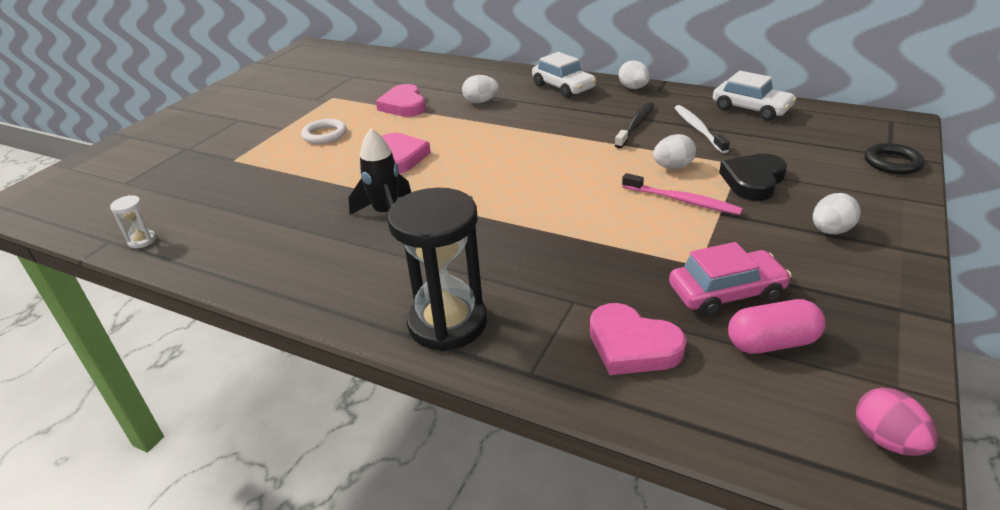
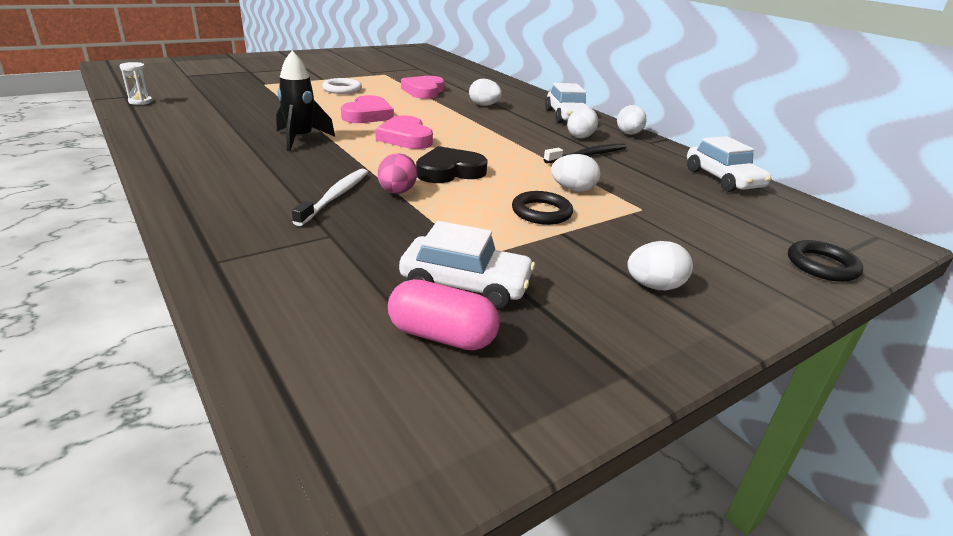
camera: 25 degrees right, 5 degrees down
(447, 323) = (220, 209): black hourglass -> none
(603, 106) = (580, 136): none -> white egg
(632, 345) = (320, 281): pink heart -> pink heart (405, 138)
(682, 200) = (541, 212): pink toothbrush -> black ring
(698, 129) = (643, 175): white toothbrush -> white toothbrush (335, 196)
(726, 293) = (465, 284): pink car -> white car
(753, 181) = (635, 224): black heart -> black heart (449, 171)
(886, 440) = (415, 467): pink egg -> pink egg (397, 192)

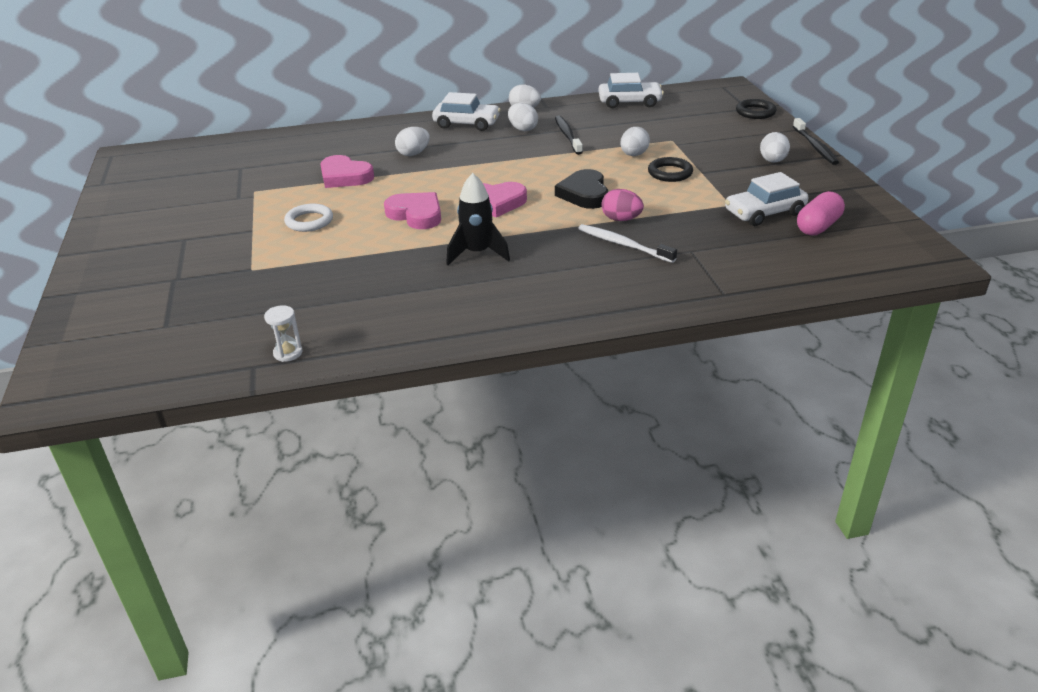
camera: 65 degrees left, 5 degrees up
(465, 284) = (764, 213): white car -> white car turned 150 degrees counterclockwise
(759, 328) = (815, 147): none -> black toothbrush

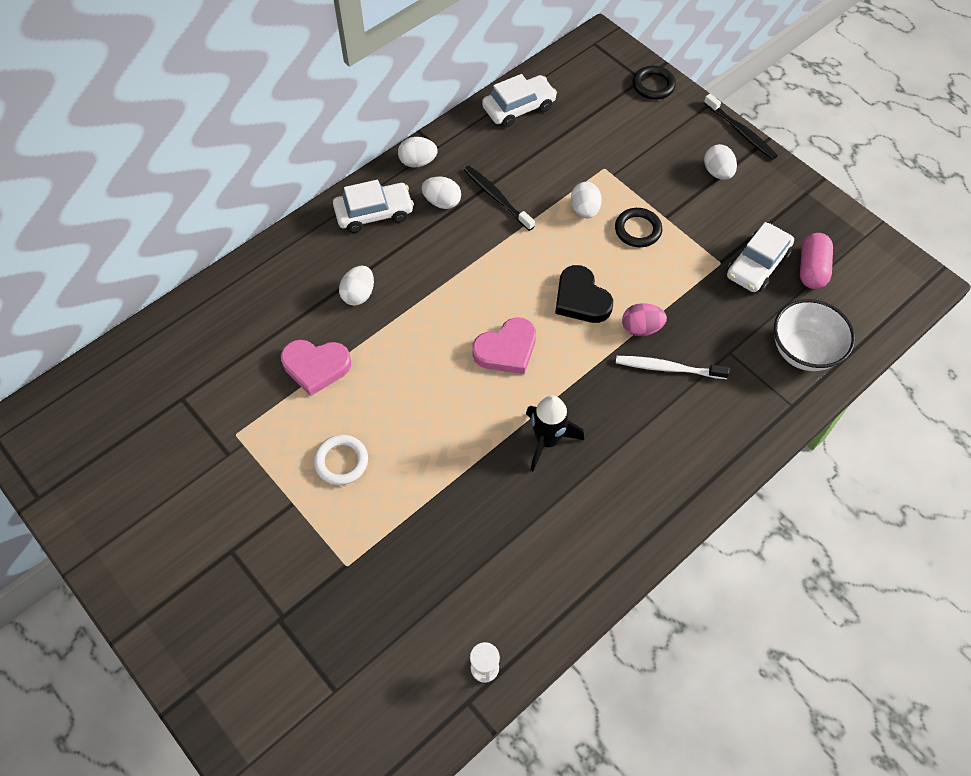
camera: 30 degrees left, 25 degrees up
(416, 214) = (443, 403): pink heart -> none
(766, 267) = (803, 351): none -> white bowl

